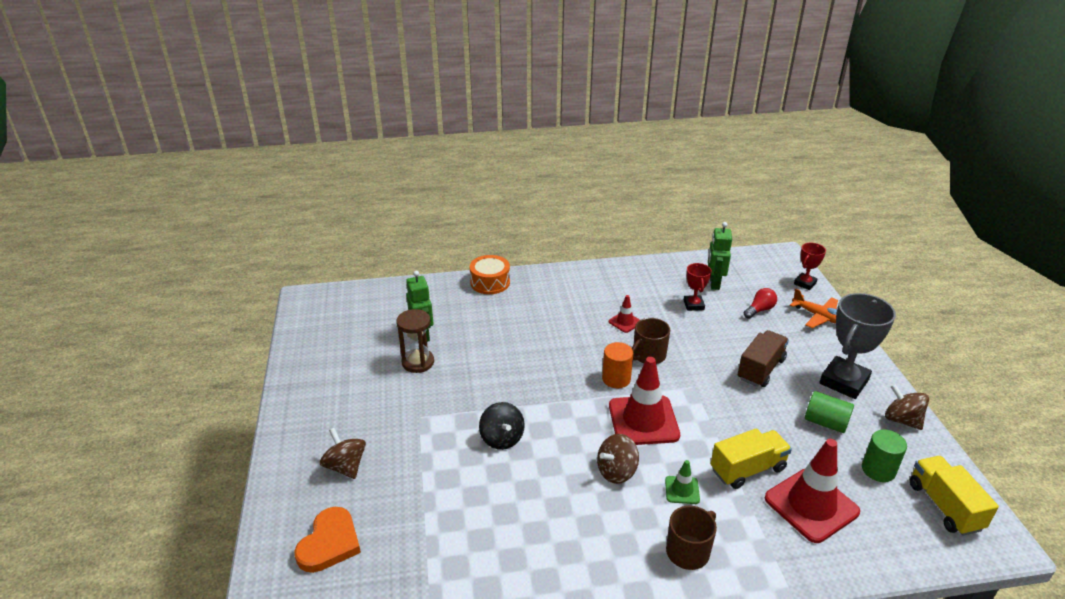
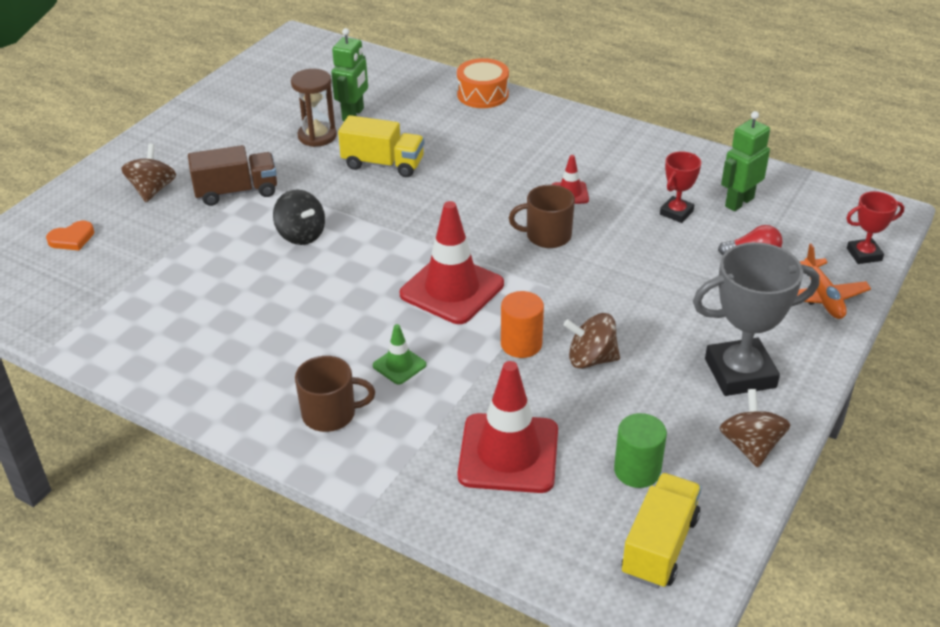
camera: 40 degrees right, 5 degrees up
(329, 543) = (72, 238): orange heart -> orange heart, size x0.61
(502, 438) = (301, 235): black spinning top -> black spinning top turned 60 degrees counterclockwise
(616, 379) = (480, 240): orange cylinder -> orange cylinder (521, 344)
(616, 471) = (362, 316): brown spinning top -> brown spinning top (591, 359)
(747, 469) = (491, 387): yellow truck -> yellow truck (383, 164)
(760, 369) = (655, 310): brown truck -> brown truck (236, 192)
(825, 422) = (649, 397): green cylinder -> none

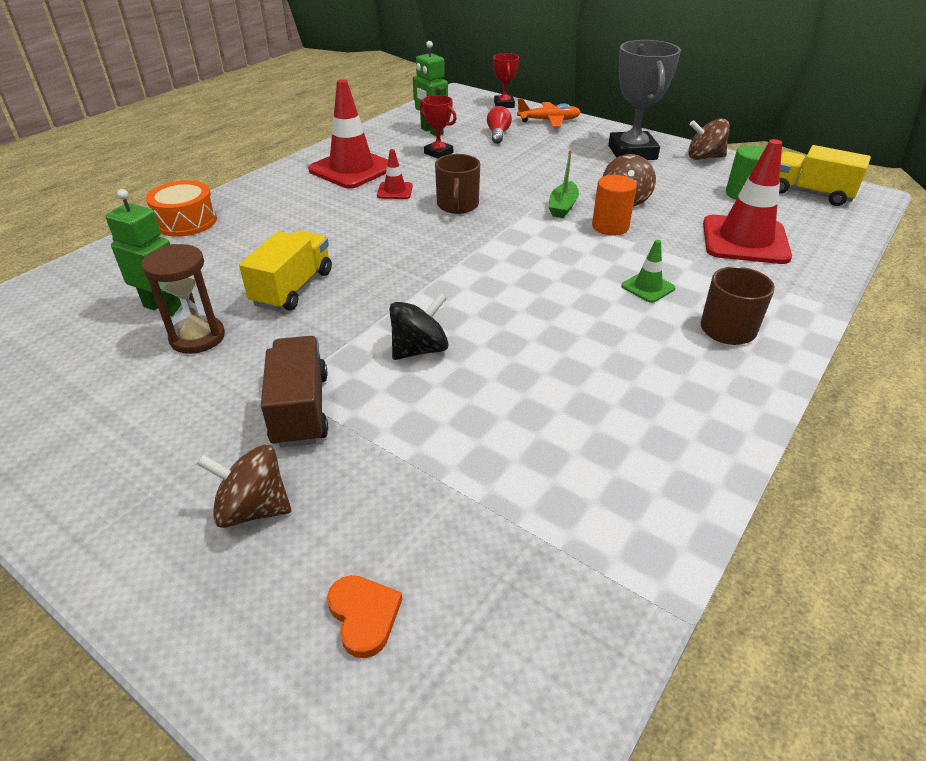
camera: 85 degrees left, 0 degrees up
(452, 289) = (533, 255): red traffic cone -> red traffic cone (352, 169)
(561, 309) = (562, 207): none -> green boat

